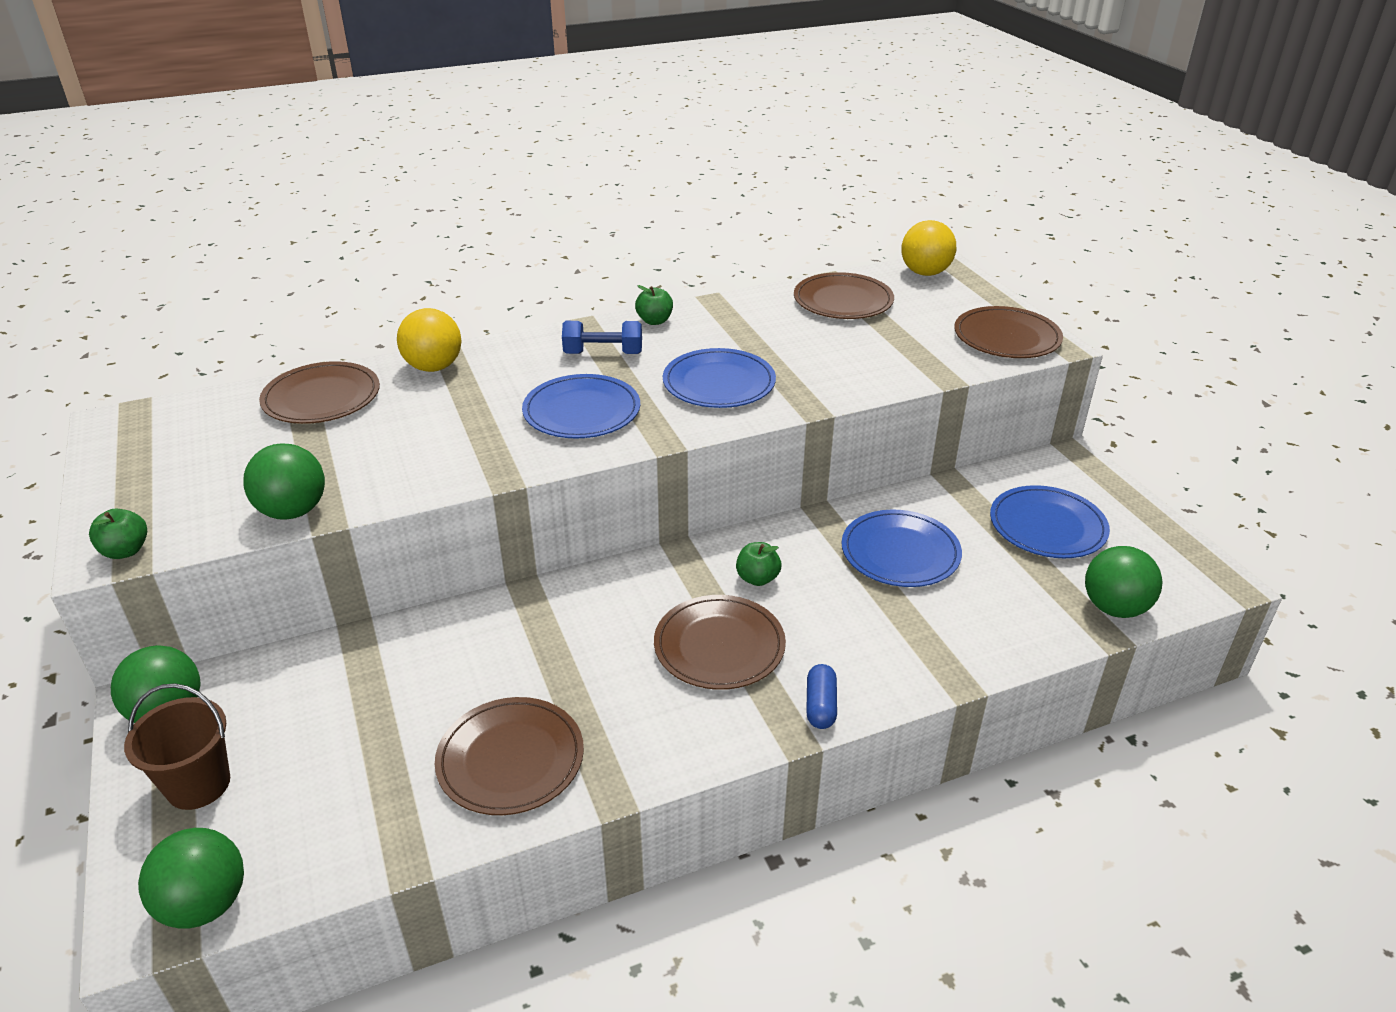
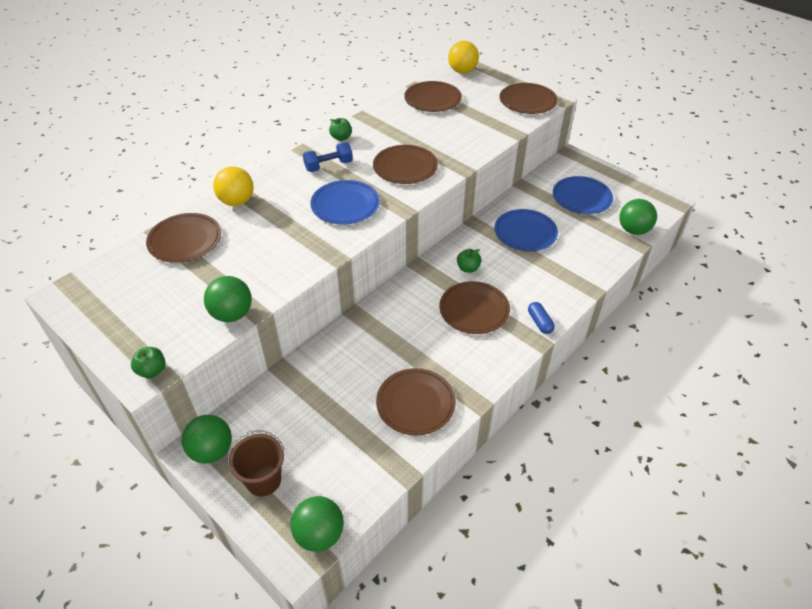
camera: 25 degrees left, 10 degrees up
(719, 383) = (405, 167): blue plate -> brown plate

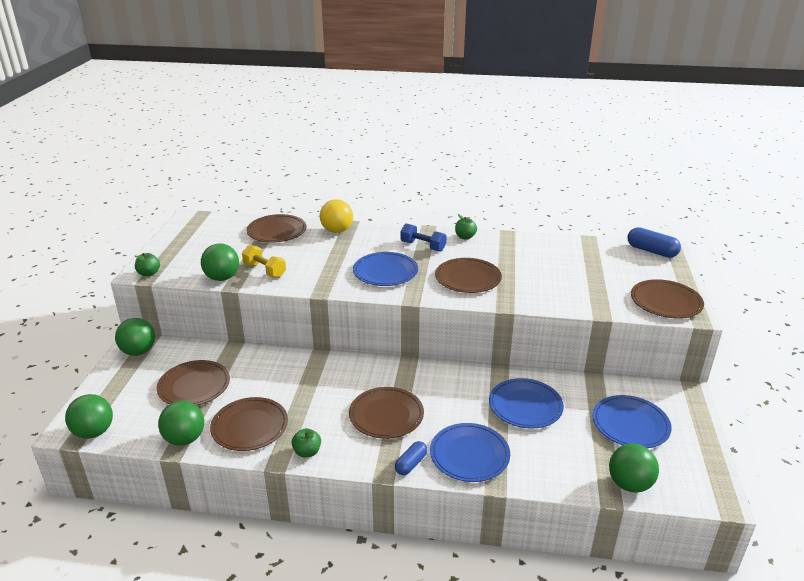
camera: 55 degrees right, 15 degrees down
(253, 278) = (265, 270): none -> yellow dumbbell
(263, 480) = (127, 385): brown bucket -> none
(393, 458) = (185, 439): none -> green ball
(432, 99) = (582, 254): brown plate -> brown plate (194, 386)
(462, 71) = (651, 251): yellow ball -> blue capsule
(468, 268) = (435, 390): green apple -> green apple (307, 452)
(553, 287) = (469, 455): none -> blue plate

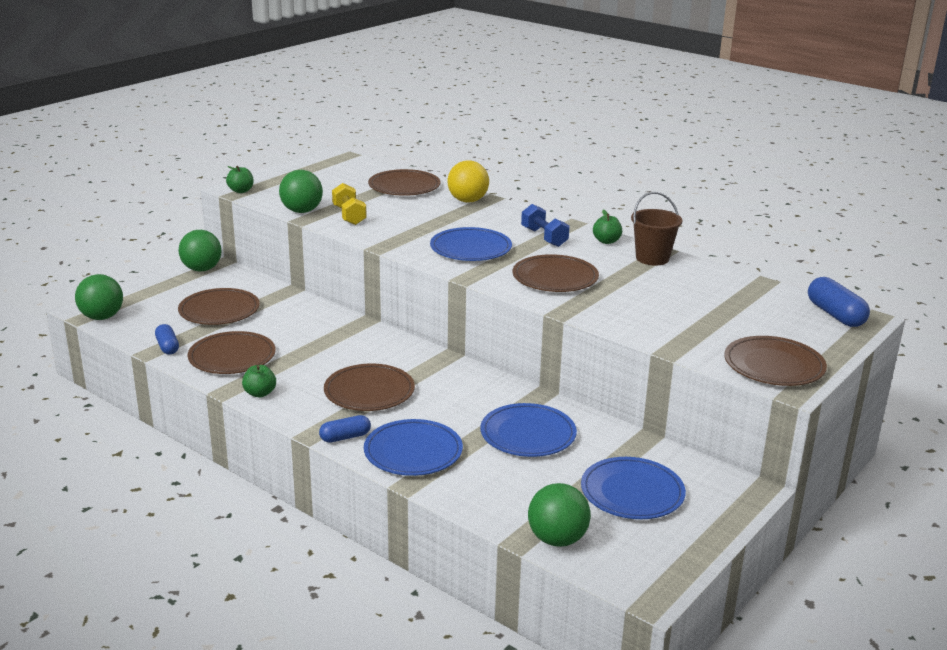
camera: 30 degrees right, 5 degrees down
(185, 439) = (167, 347): green ball -> blue capsule
(507, 242) = (652, 258): none -> brown bucket

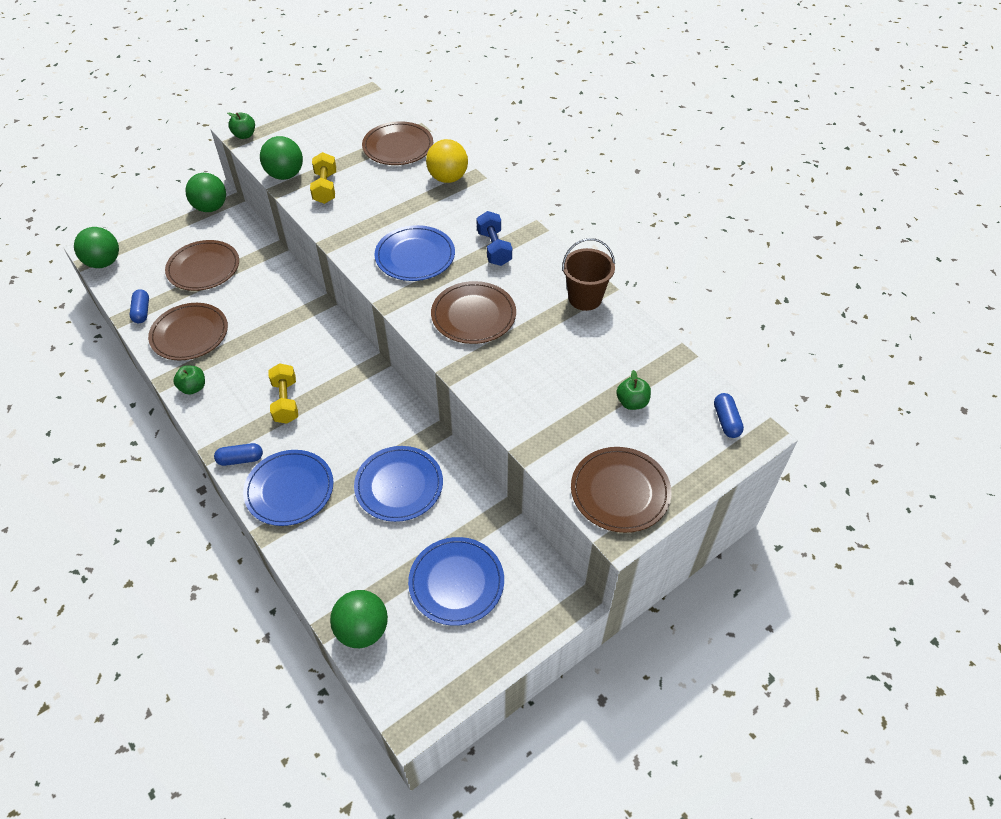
camera: 15 degrees right, 25 degrees up
(369, 391) = (286, 401): brown plate -> yellow dumbbell
(606, 241) = (552, 263): green apple -> green apple (632, 402)
(835, 315) = (726, 421): blue capsule -> blue capsule, size x0.64

